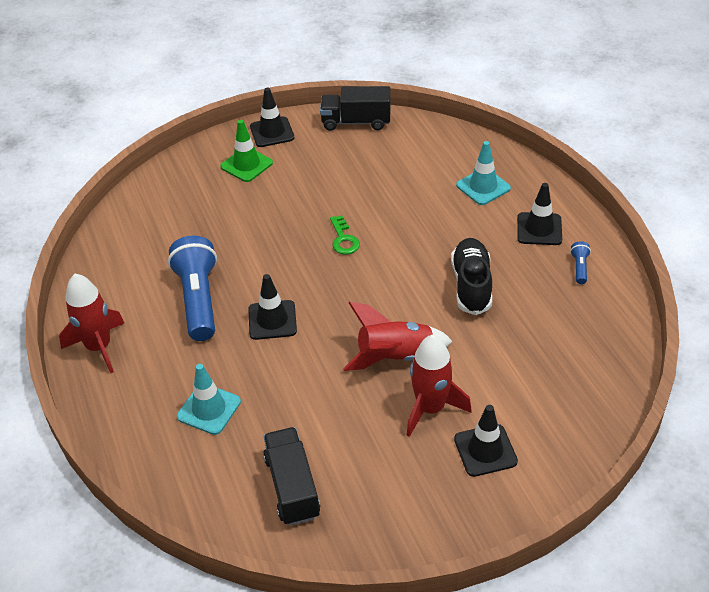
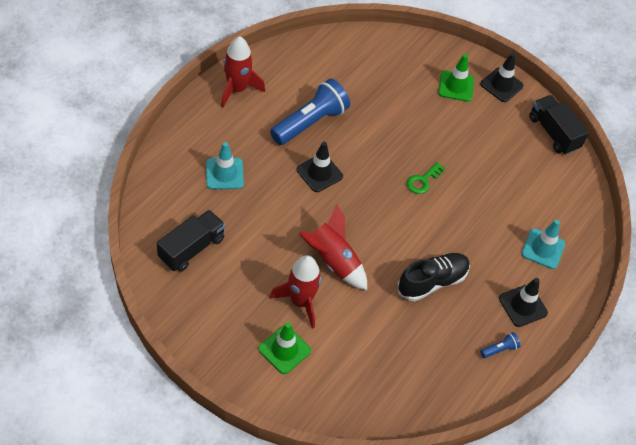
camera: 50 degrees right, 10 degrees up
(485, 450) = (284, 350): black traffic cone -> green traffic cone

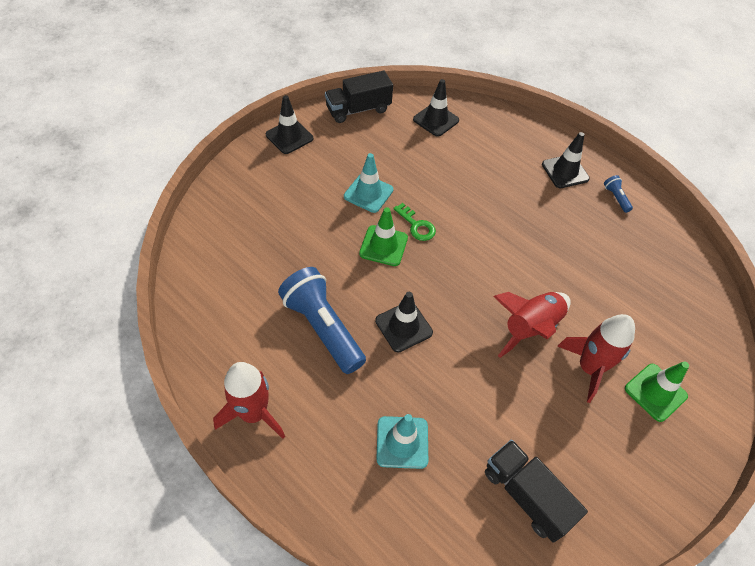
camera: 80 degrees left, 0 degrees up
(432, 282) = (547, 238): black shoe -> none
(456, 86) = (285, 175): green traffic cone -> green traffic cone (383, 246)
(543, 249) = (499, 145): turquoise traffic cone -> turquoise traffic cone (368, 193)
(560, 195) = (436, 120): none -> black traffic cone

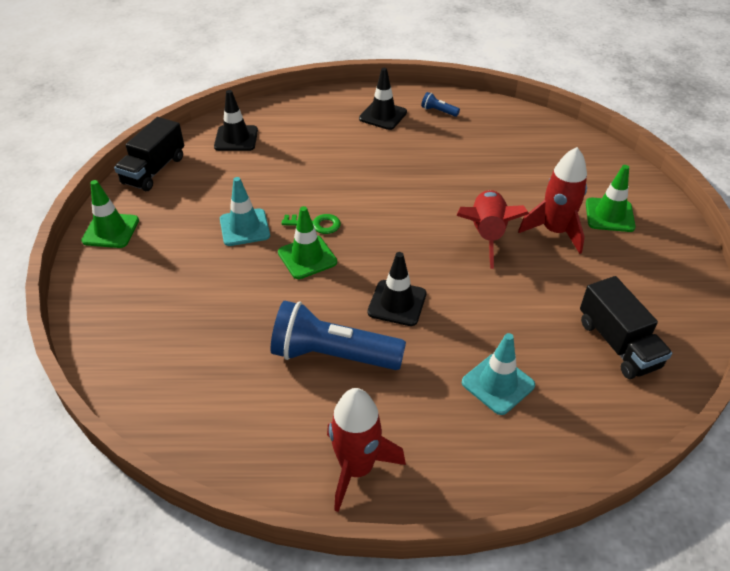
camera: 40 degrees left, 10 degrees down
(289, 137) = (111, 230): black traffic cone -> green traffic cone
(526, 495) = (618, 344): black truck -> black truck turned 120 degrees counterclockwise

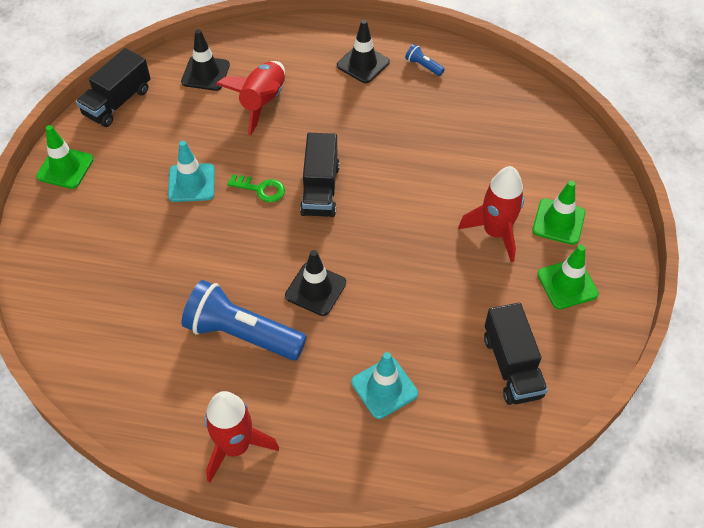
camera: 10 degrees right, 10 degrees up
(307, 257) = (243, 226): green traffic cone -> green traffic cone (567, 284)
(374, 217) = (320, 189): none -> black truck
(486, 234) = (425, 226): red rocket -> red rocket (262, 102)

